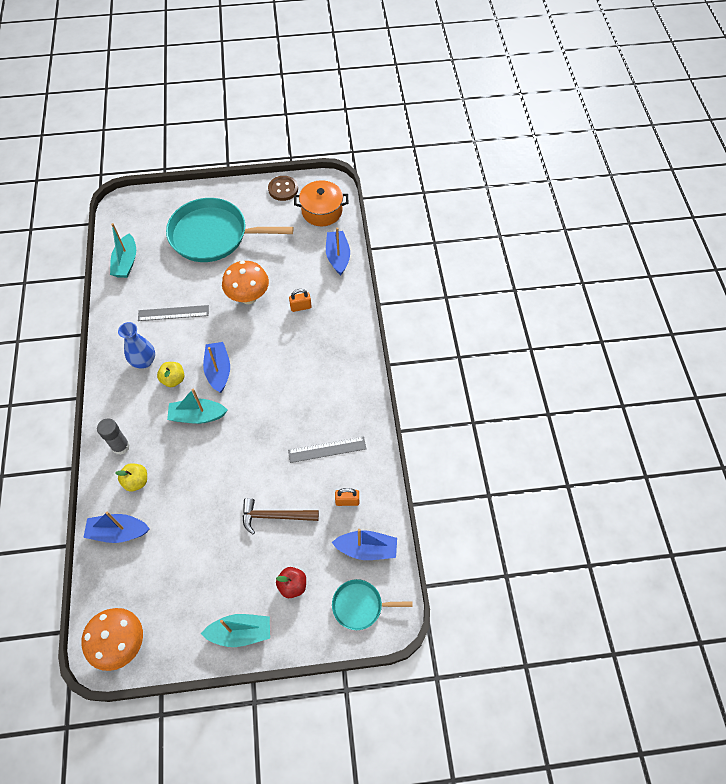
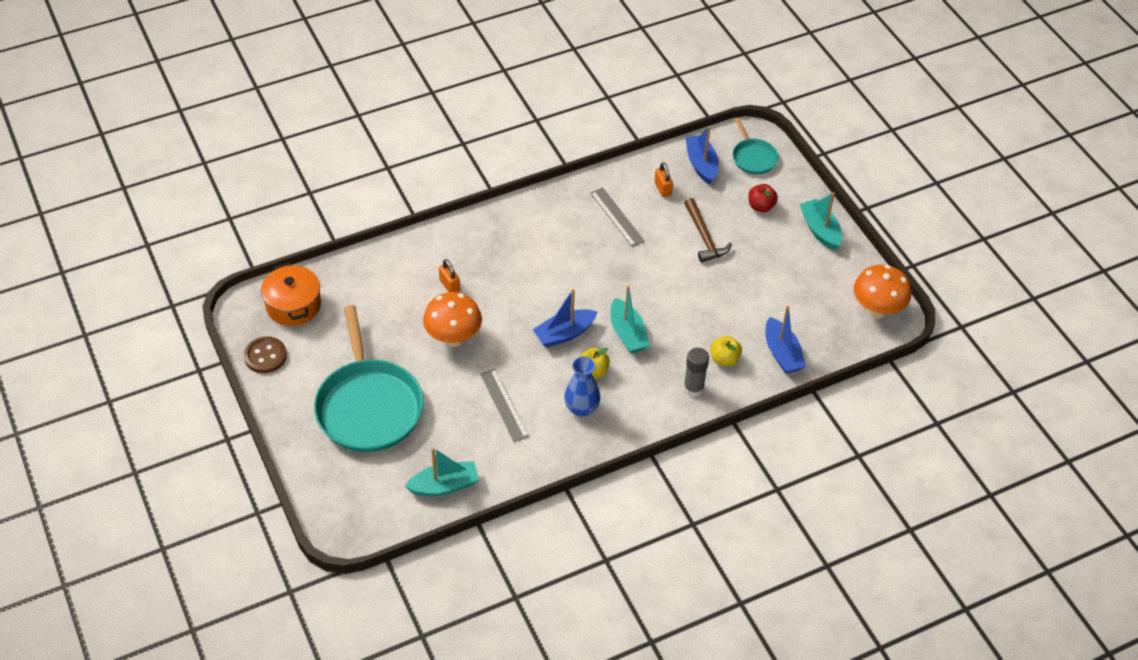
camera: 110 degrees left, 10 degrees down
(338, 256) = (363, 271): blue boat -> none

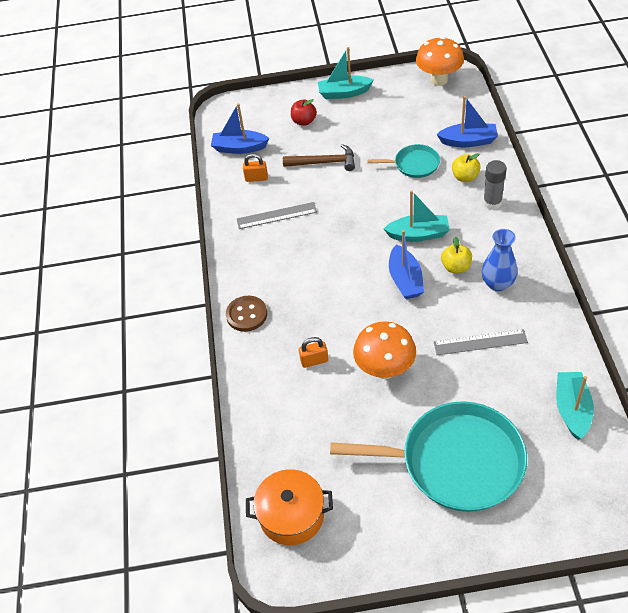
camera: 65 degrees left, 0 degrees up
(265, 356) = (358, 557): brown button -> brown button (246, 315)
(753, 157) = (247, 114): turquoise pan -> turquoise pan (414, 164)

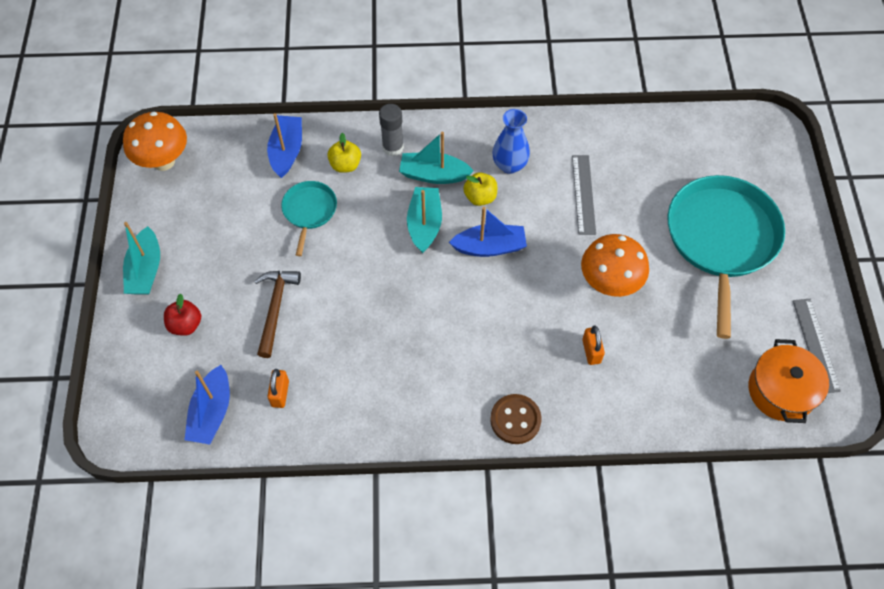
camera: 90 degrees left, 10 degrees up
(276, 215) = (357, 373): grey ruler -> grey ruler (815, 345)
(572, 409) = (668, 138): turquoise boat -> turquoise boat (433, 175)

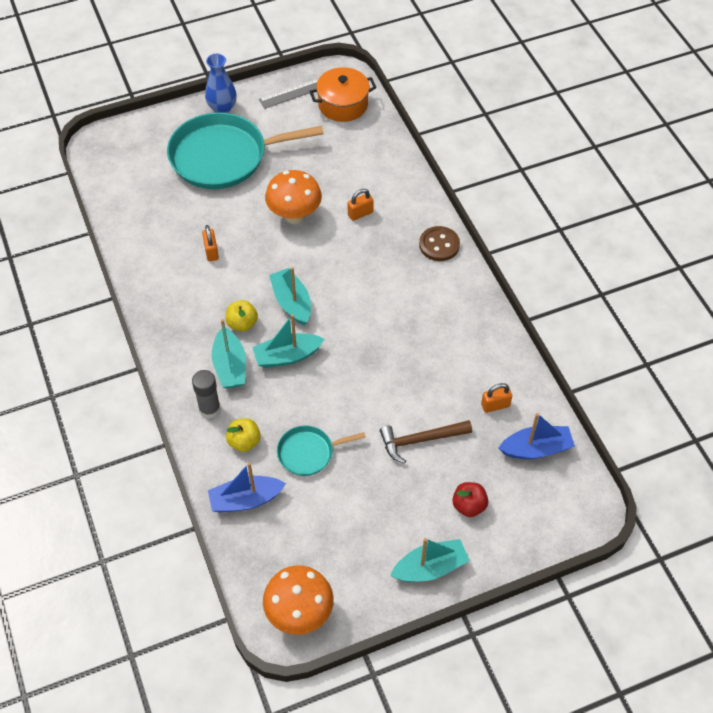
camera: 110 degrees left, 5 degrees down
(490, 247) = (292, 302): blue boat -> turquoise boat
(509, 165) = (198, 311): blue vase -> blue vase (222, 108)
(583, 194) = (211, 251): grey ruler -> orange padlock

